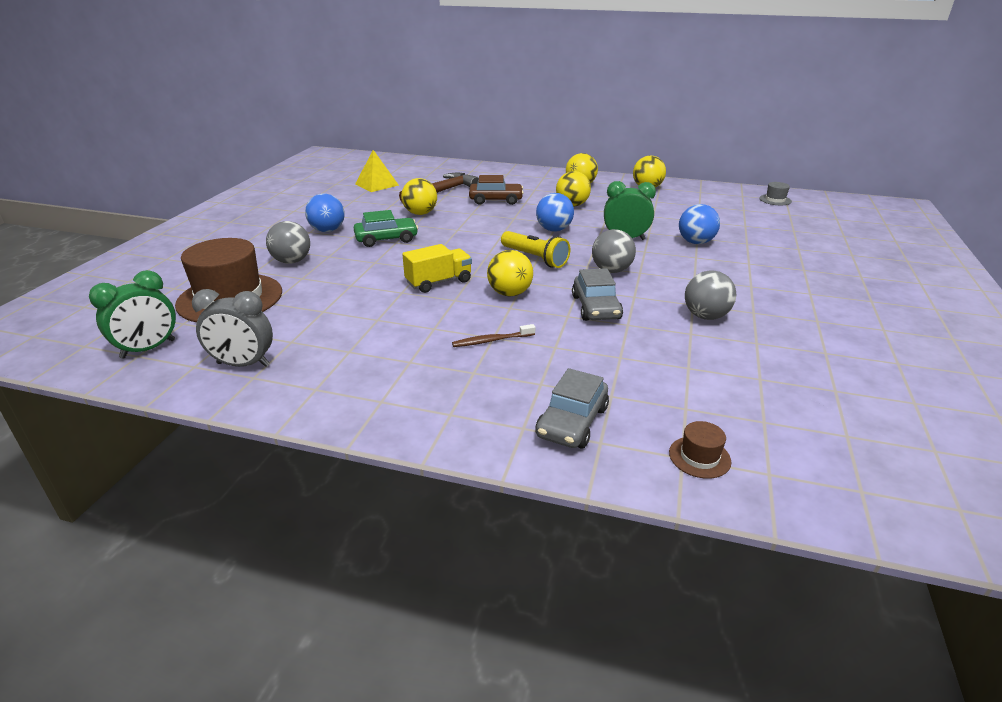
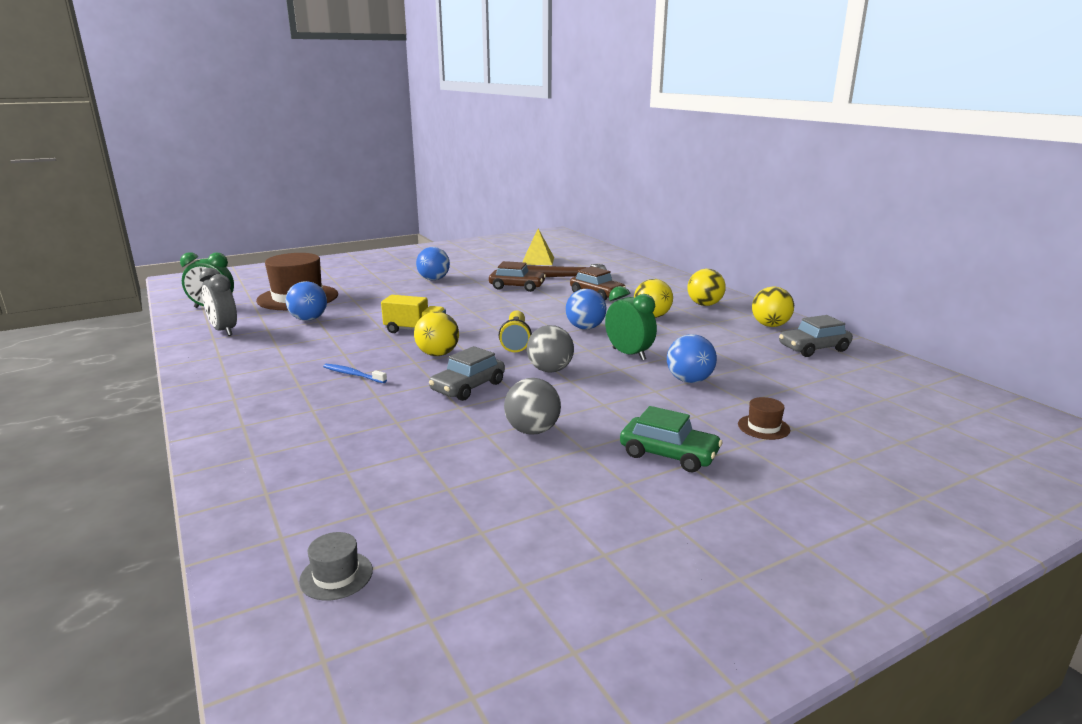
camera: 45 degrees right, 10 degrees down
(292, 261) = (371, 290): grey ball -> none
(308, 314) = (309, 319): none -> blue ball
(386, 239) = (453, 295): green car -> green car (668, 454)
(420, 213) = (517, 287): yellow ball -> brown car
(492, 340) = (353, 374): brown toothbrush -> blue toothbrush
(572, 422) = (270, 437): grey car -> grey car (813, 348)
(699, 457) = (274, 499): brown hat -> brown hat (763, 427)
(775, 200) = (907, 381): grey hat -> grey hat (336, 575)

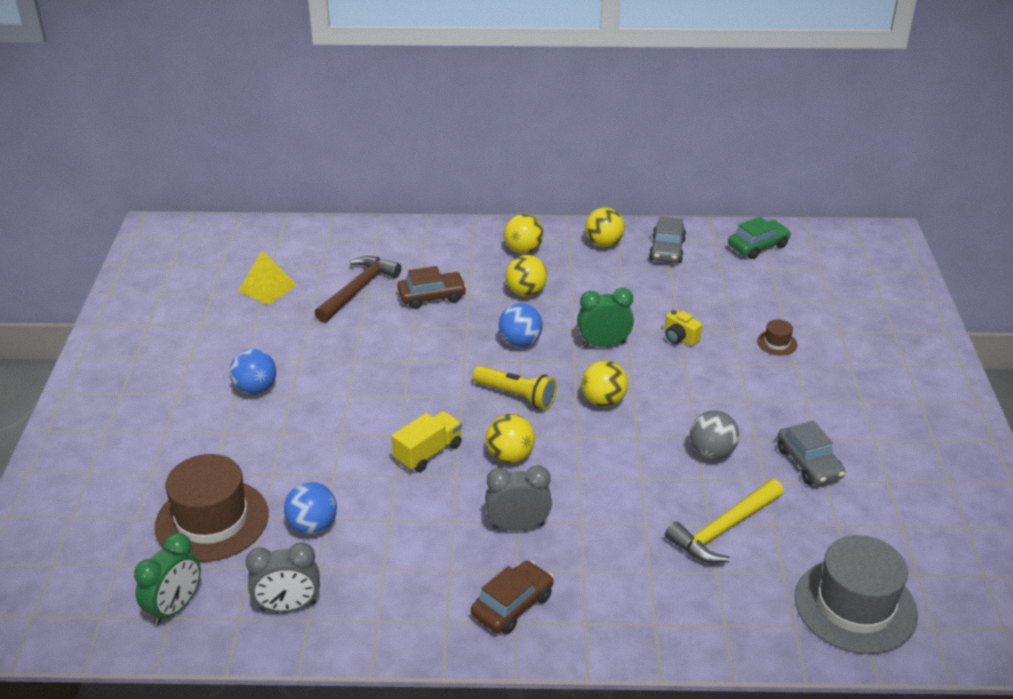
camera: 60 degrees left, 15 degrees up
(336, 575) = (855, 606): grey hat -> grey hat, size x2.39
(353, 374) = (518, 526): blue toothbrush -> grey clock
(416, 461) = (723, 530): none -> yellow hammer
(468, 387) = (603, 460): grey car -> grey car (809, 463)
(517, 287) = (351, 338): brown car -> brown car (512, 605)
(550, 370) = (603, 401): grey ball -> yellow ball
(668, 454) = (788, 403): green car -> green car (758, 246)
(689, 380) = (680, 338): blue ball -> yellow camera

